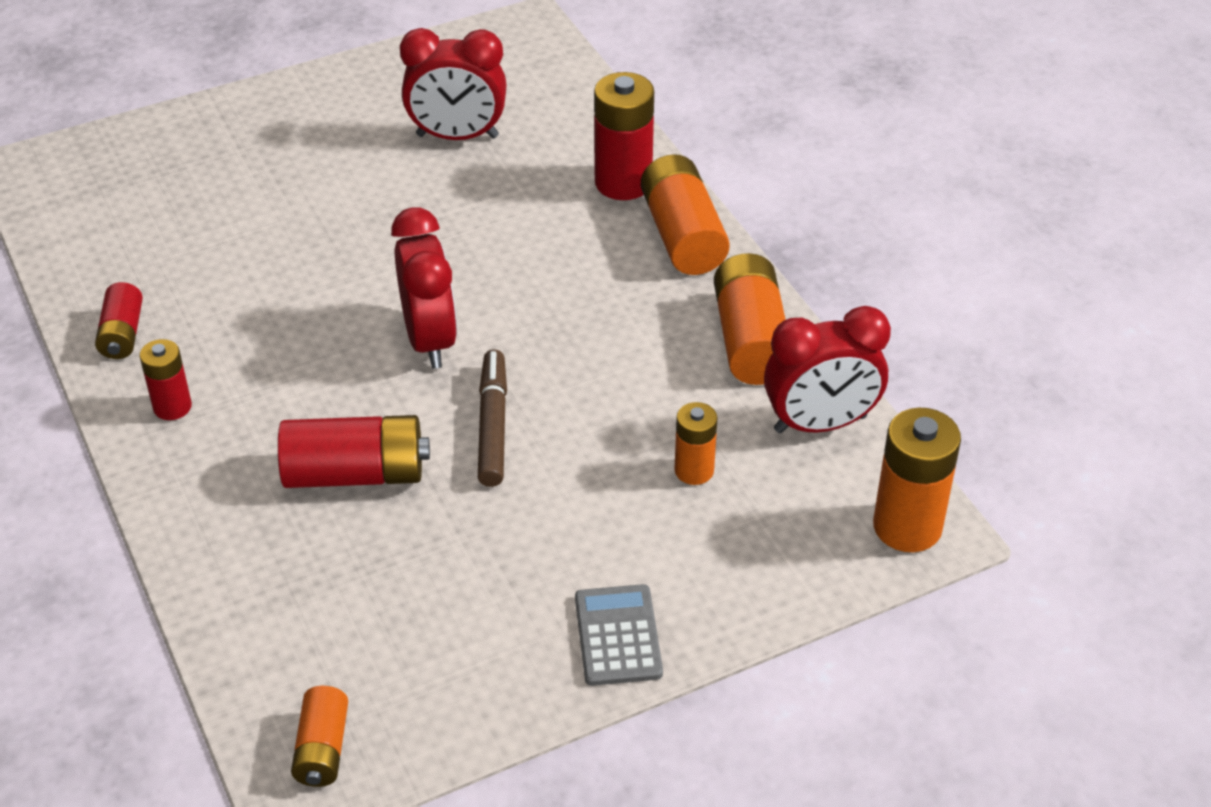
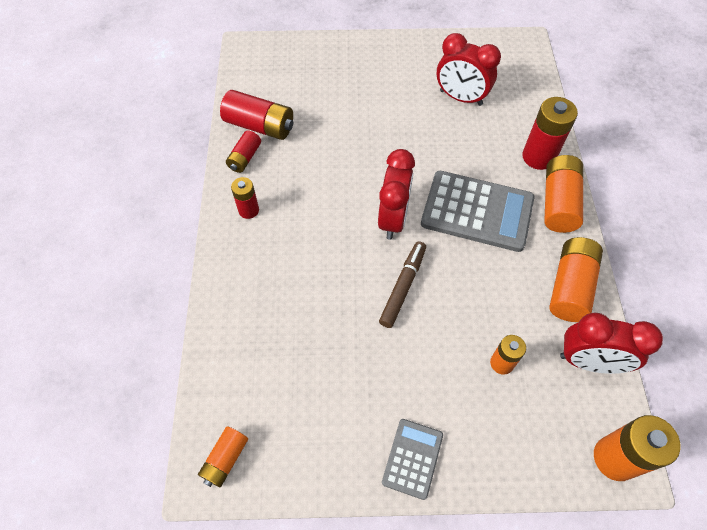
camera: 25 degrees right, 15 degrees up
(355, 473) = (319, 288): red battery -> red battery (260, 126)
(561, 286) = (477, 211): none -> grey calculator

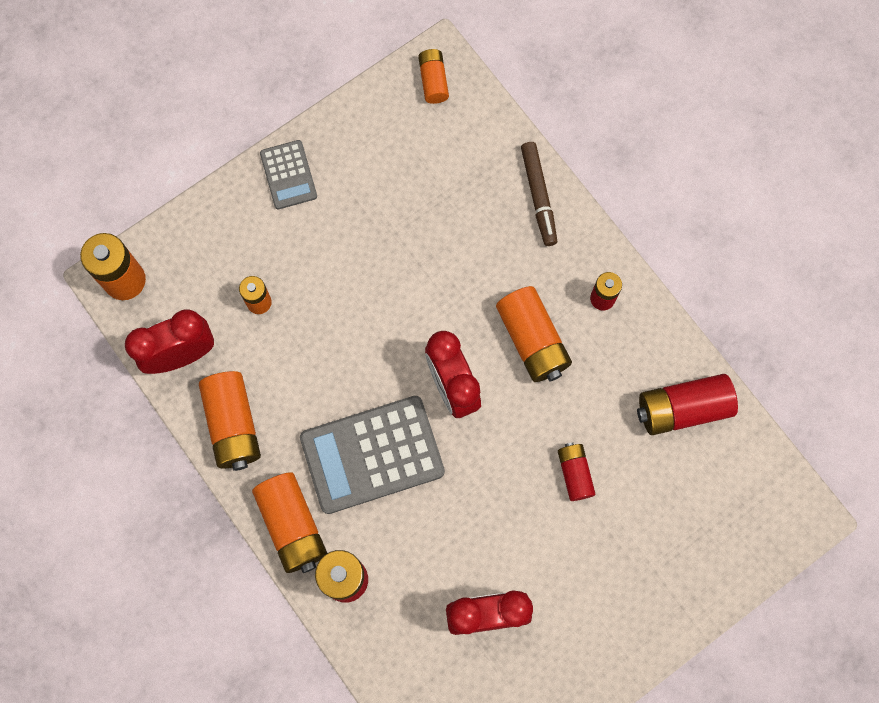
camera: 145 degrees right, 15 degrees up
(245, 158) = (661, 356): red battery -> red battery (574, 473)
(316, 214) = (532, 340): none -> orange battery
(403, 287) = (392, 318): brown marker -> brown marker (538, 196)

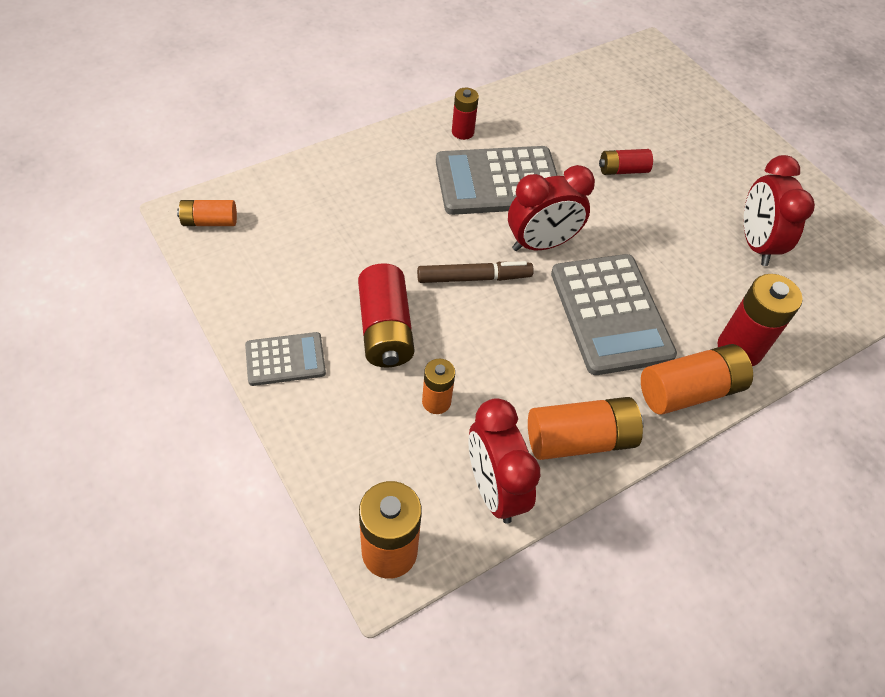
camera: 90 degrees left, 20 degrees down
(532, 340) = (498, 182): orange battery -> grey calculator
(538, 196) = (356, 160): brown marker -> brown marker (474, 278)
(682, 408) = (564, 99): red battery -> red battery (385, 329)

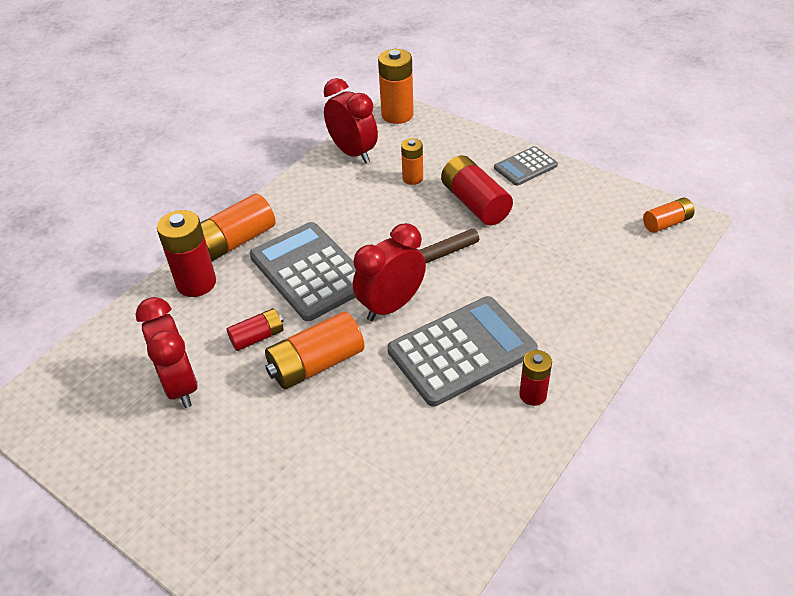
camera: 165 degrees right, 10 degrees down
(580, 439) = (308, 190): orange battery -> orange battery (316, 364)
(622, 170) = (339, 418): red battery -> red battery (257, 337)

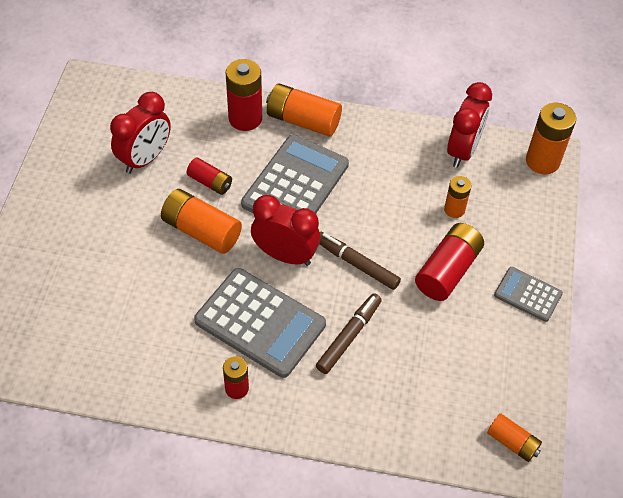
camera: 60 degrees right, 10 degrees up
(512, 290) = (349, 336): none -> brown marker

